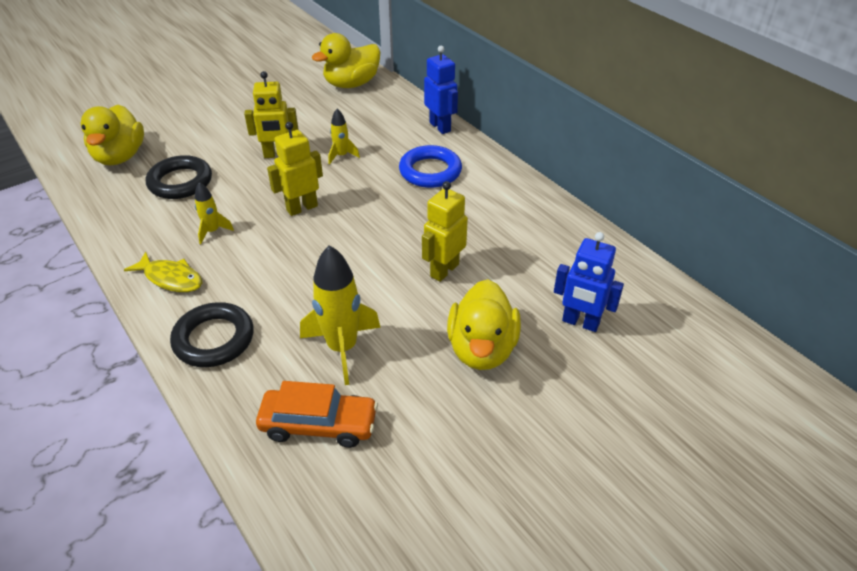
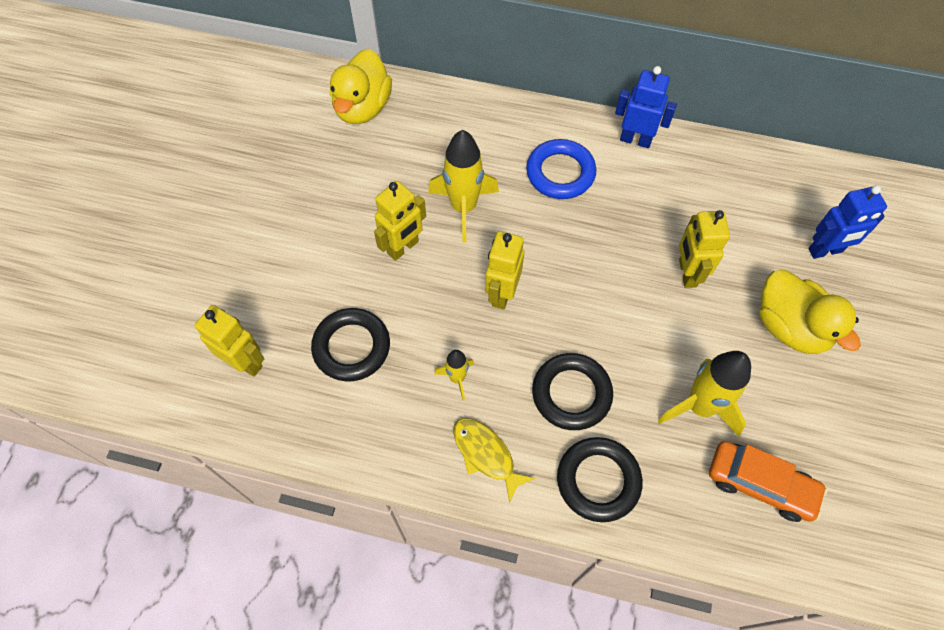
camera: 40 degrees left, 20 degrees up
(120, 157) = (245, 362): yellow duck -> yellow robot
(171, 278) = (486, 455): yellow fish -> yellow fish turned 120 degrees counterclockwise
(267, 283) = (571, 394): none -> black ring
(319, 425) = (760, 484): orange car -> orange car turned 60 degrees clockwise
(341, 156) = (463, 207): yellow rocket -> yellow rocket, size x1.90
(440, 127) = (509, 112): blue robot -> blue robot (635, 140)

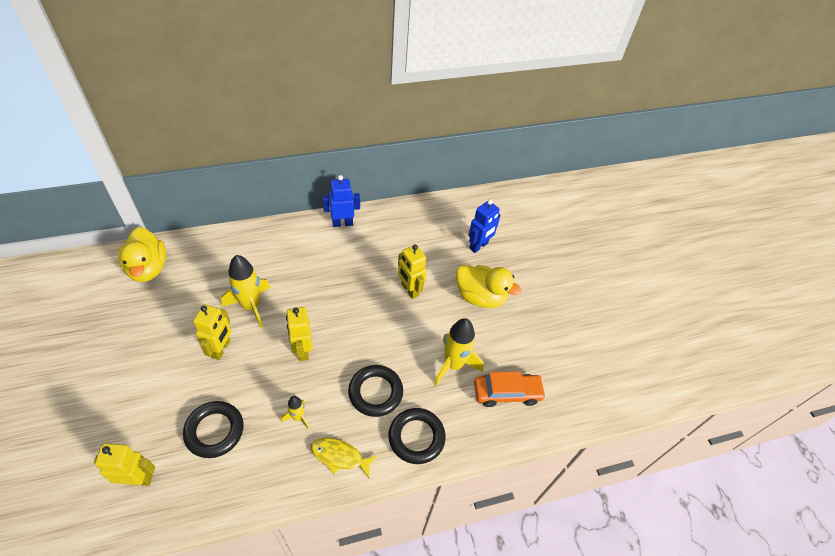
camera: 35 degrees left, 10 degrees down
(560, 173) = (305, 260): blue ring -> none

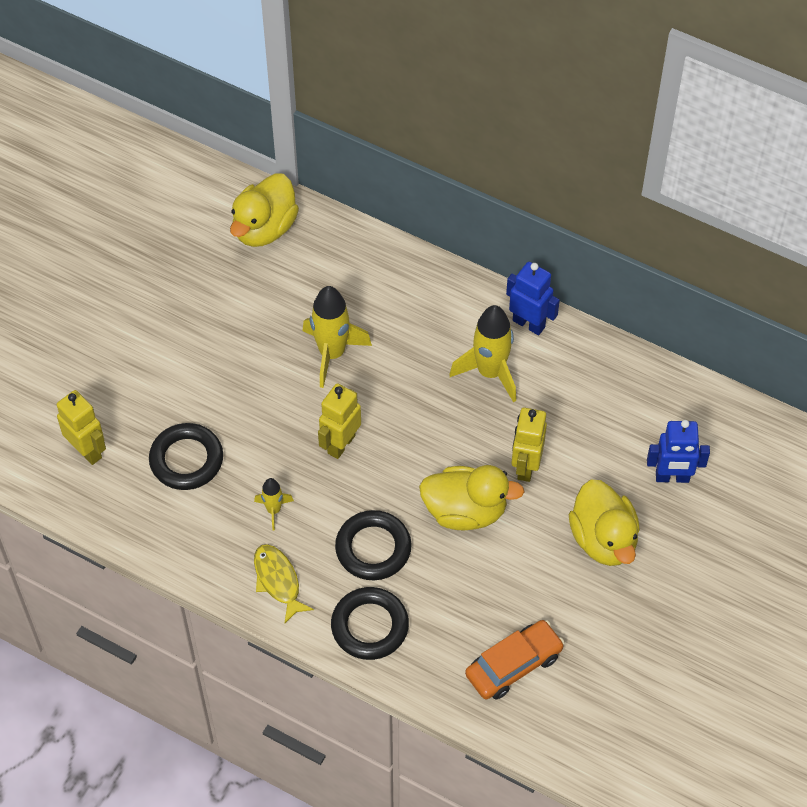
camera: 50 degrees right, 5 degrees up
(221, 349) = (261, 379): yellow robot -> none
(403, 334) = (465, 511): none -> yellow duck
(453, 364) = (487, 588): yellow rocket -> yellow rocket (490, 372)
(507, 393) = (514, 665): orange car -> orange car turned 75 degrees counterclockwise

